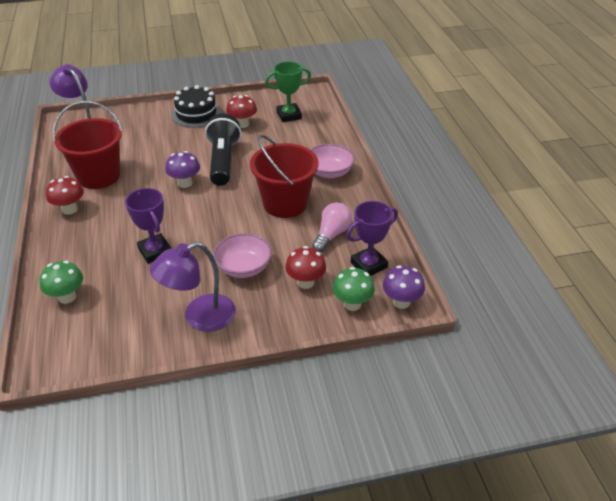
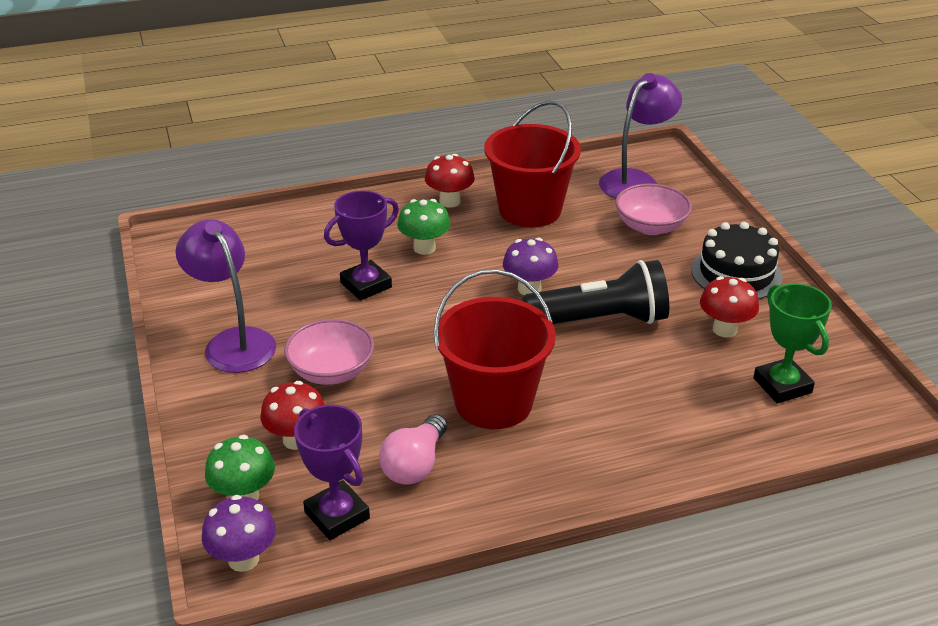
camera: 85 degrees right, 5 degrees down
(67, 297) = (280, 232): green mushroom -> green mushroom (424, 248)
(329, 172) = (601, 453): pink bowl -> pink bowl (650, 226)
(331, 234) = (415, 464): pink light bulb -> pink light bulb turned 90 degrees clockwise

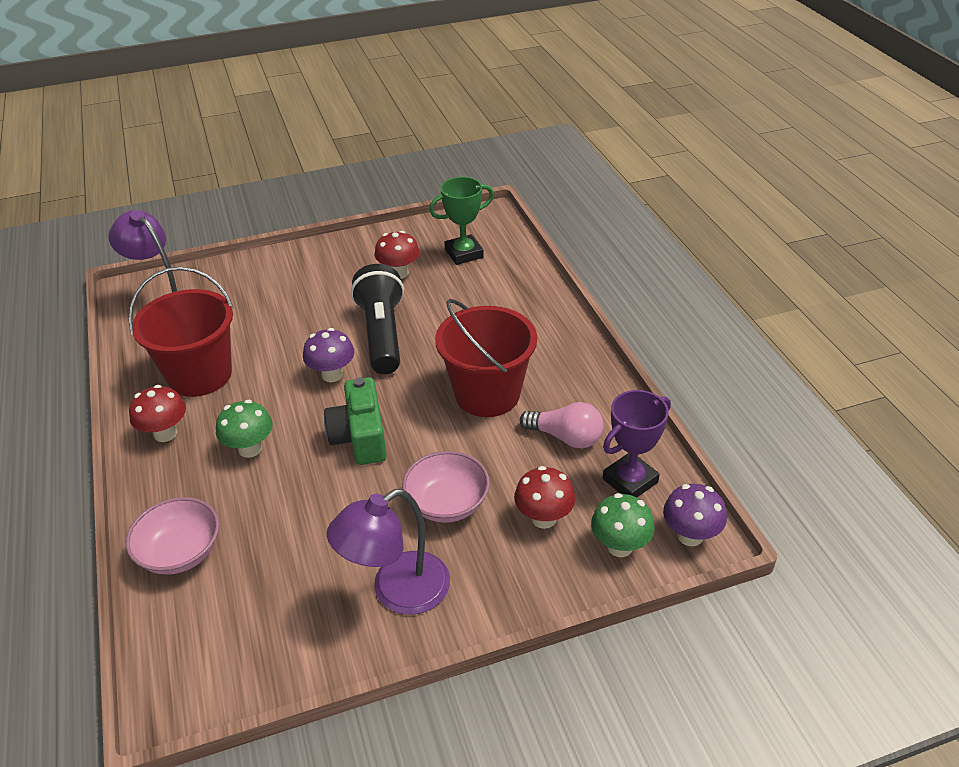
camera: 90 degrees left, 5 degrees up
(366, 285) = (308, 490): purple trophy -> none
(433, 312) = (360, 437): none -> green camera
(650, 226) = (249, 302): pink bowl -> pink bowl (180, 552)
(736, 273) = (327, 262): black cake -> none

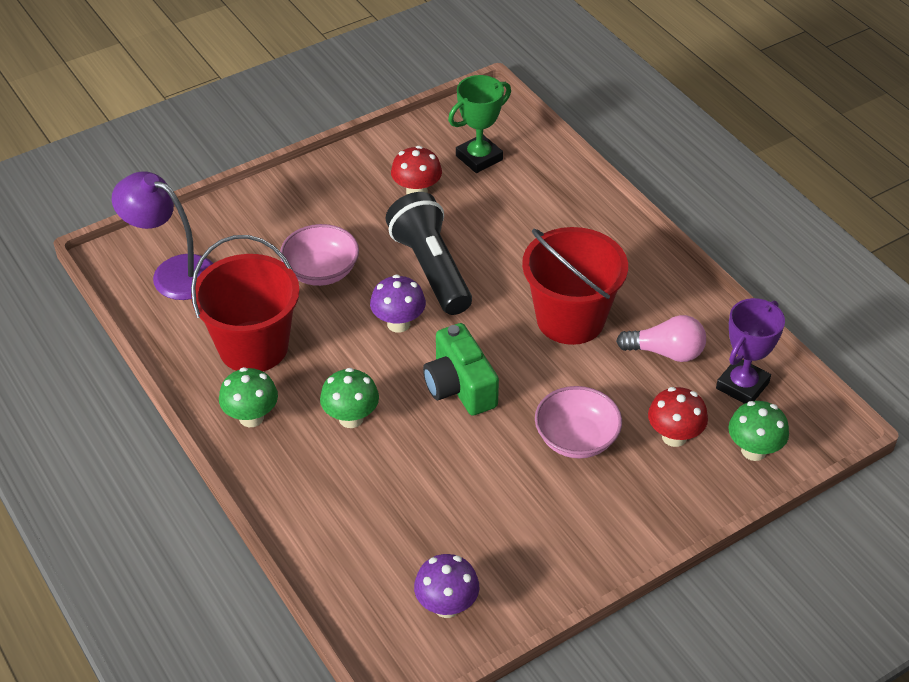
camera: 15 degrees left, 5 degrees up
(165, 433) = (251, 417): red mushroom -> green mushroom
(180, 552) = (335, 534): pink bowl -> pink bowl (321, 271)
(397, 592) = (564, 531): purple lamp -> none
(690, 535) = (814, 429): purple mushroom -> purple mushroom (446, 606)

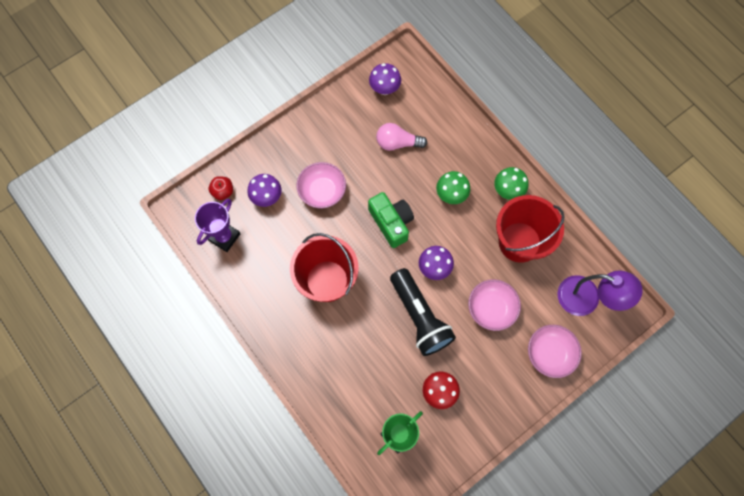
camera: 175 degrees right, 25 degrees up
(250, 219) = (549, 353): none -> pink bowl
(666, 352) = (268, 259): pink light bulb -> pink light bulb (397, 143)
(674, 437) = (267, 197): red mushroom -> purple mushroom
(753, 450) = (223, 192): green mushroom -> red apple

